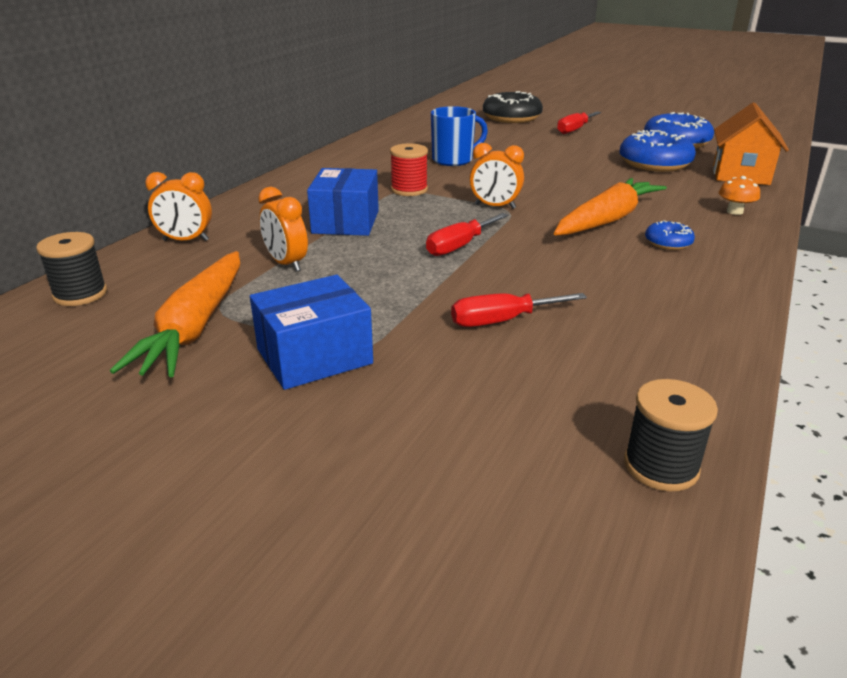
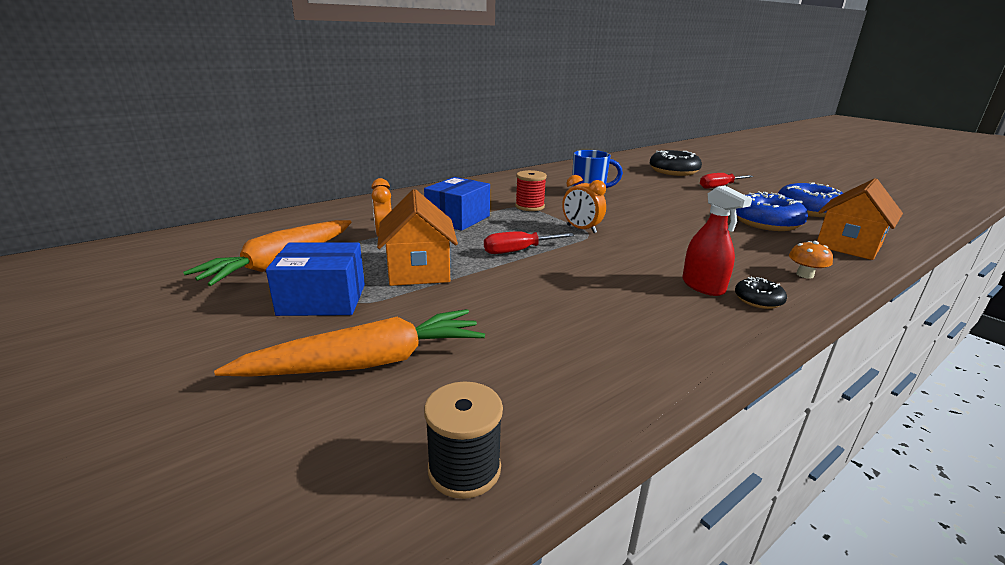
camera: 25 degrees right, 5 degrees down
(80, 294) = (248, 229): black spool -> none
(186, 240) = (345, 210): orange clock -> none
(381, 295) = (419, 271): none -> orange house
(502, 321) = (481, 311): red screwdriver -> none
(607, 220) = (666, 257): orange carrot -> orange carrot (367, 363)
(668, 243) = (703, 286): blue donut -> red spray bottle
(723, 245) = (758, 300): none -> black donut

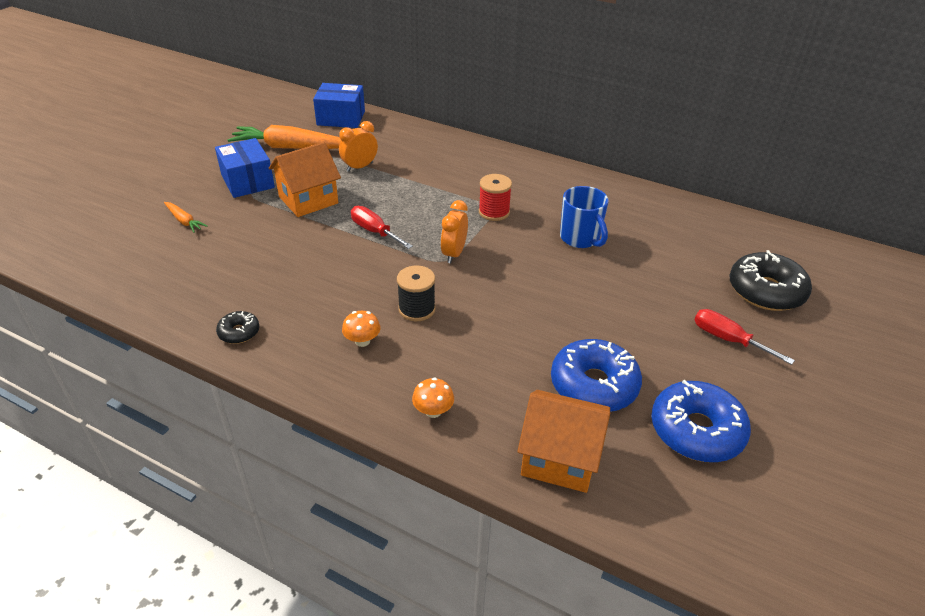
camera: 65 degrees right, 15 degrees up
(367, 363) = (184, 221): orange carrot -> orange carrot, size x0.47
(458, 219) = (426, 185): blue box -> blue box (341, 118)
(464, 469) = (107, 276): black spool -> black spool (417, 309)
(703, 286) = (362, 341): red spray bottle -> orange mushroom
(758, 300) = (351, 376): black donut -> black donut (239, 332)

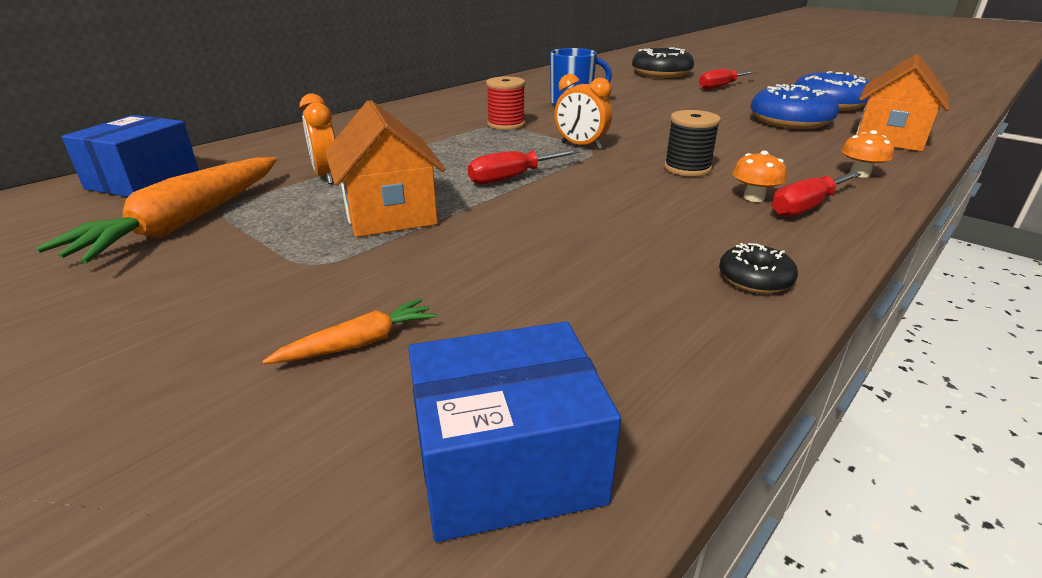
camera: 75 degrees left, 10 degrees down
(248, 181) = (264, 265): blue box -> blue box (507, 463)
(349, 366) = (806, 207): none -> red screwdriver

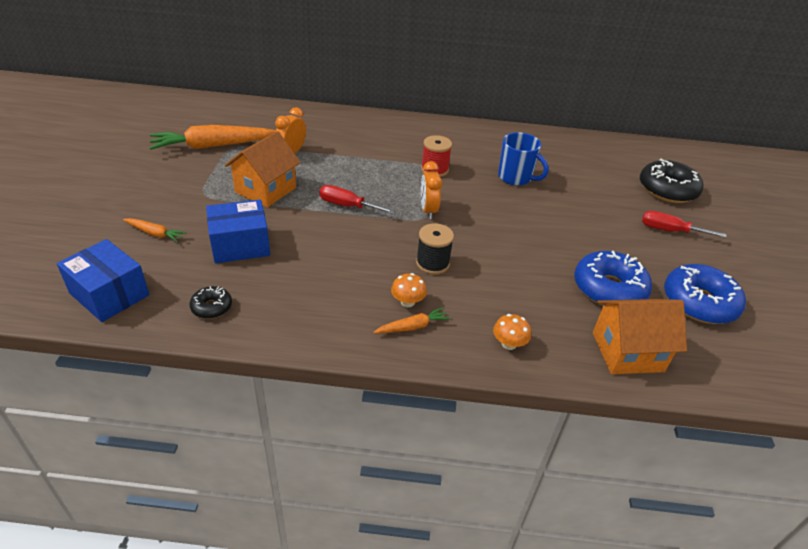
camera: 50 degrees right, 10 degrees up
(143, 180) = (241, 112): blue box -> blue box (240, 245)
(755, 279) = (290, 324): black donut -> black donut (211, 307)
(806, 207) = (412, 327): red screwdriver -> orange carrot

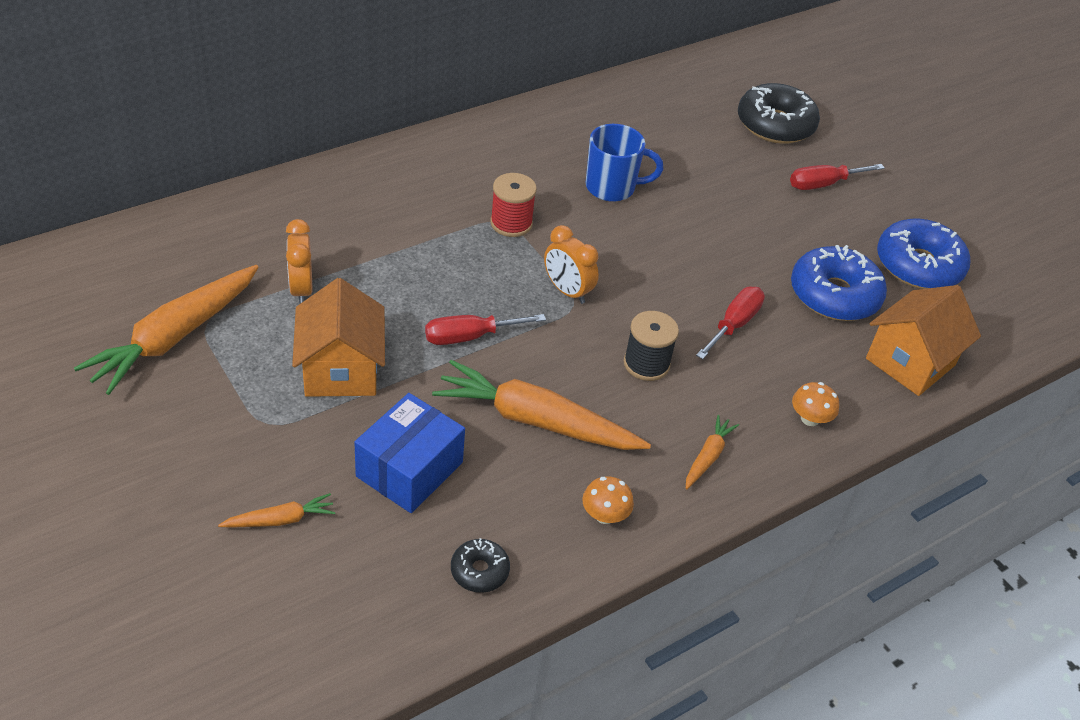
camera: 40 degrees left, 5 degrees up
(109, 294) = (337, 635): blue box -> none
(333, 257) = (536, 421): none -> orange carrot
(407, 302) = (672, 429): orange mushroom -> orange mushroom (605, 515)
(515, 271) = (734, 324): none -> red screwdriver

